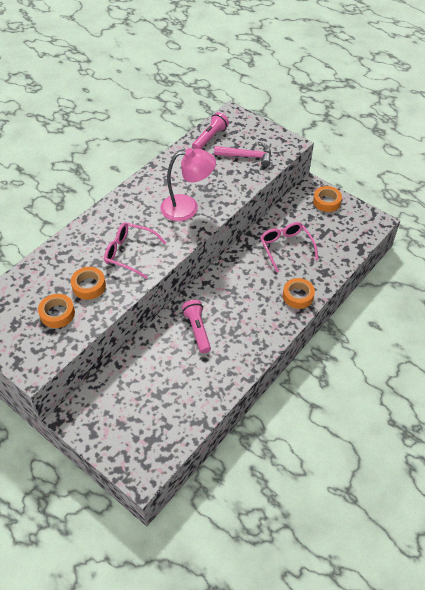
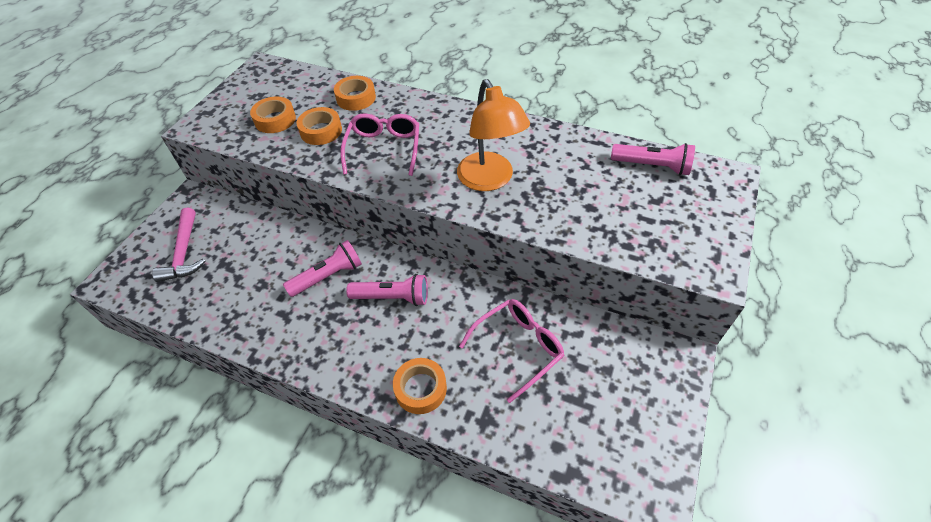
camera: 75 degrees right, 0 degrees up
(187, 207) = (490, 180): pink lamp -> orange lamp
(229, 297) = (392, 297): none -> pink flashlight
(247, 156) = (639, 219): pink hammer -> pink hammer (184, 252)
(326, 202) = (657, 389): orange tape -> orange tape (356, 98)

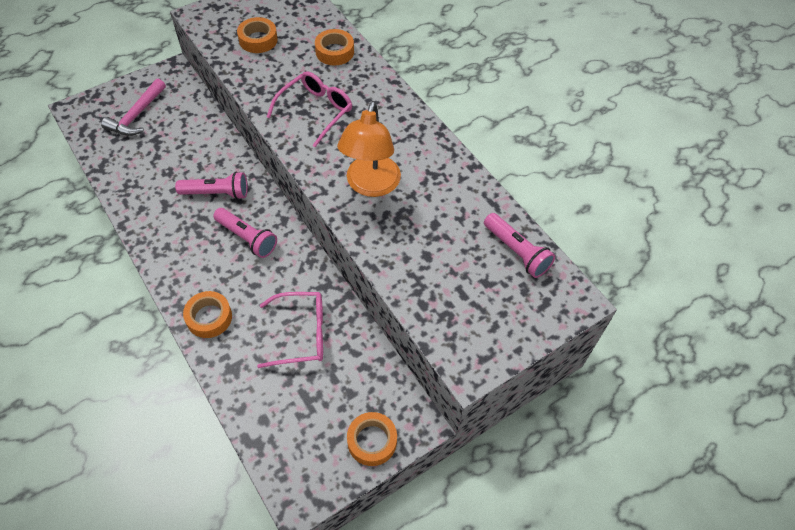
camera: 30 degrees right, 5 degrees up
(321, 131) = (283, 69): orange tape -> orange tape (372, 441)

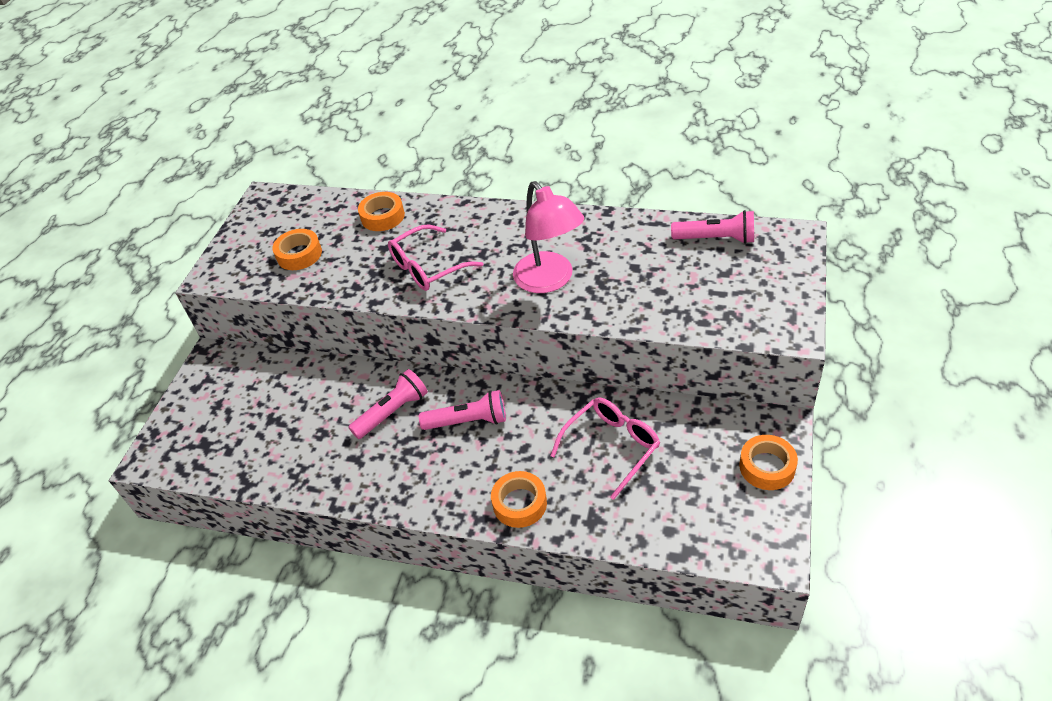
camera: 35 degrees left, 10 degrees down
(137, 115) = (224, 415): pink hammer -> none
(315, 111) = (429, 267): pink glasses -> pink glasses turned 120 degrees counterclockwise
(370, 185) = (550, 280): orange lamp -> pink lamp

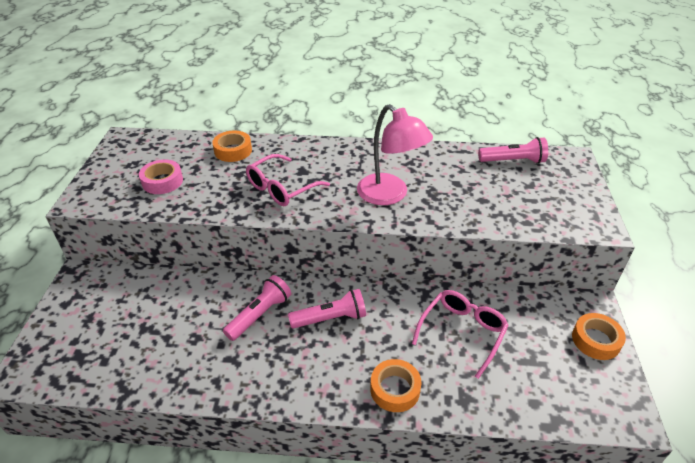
camera: 15 degrees left, 5 degrees down
(299, 254) = (162, 181): orange tape -> pink tape

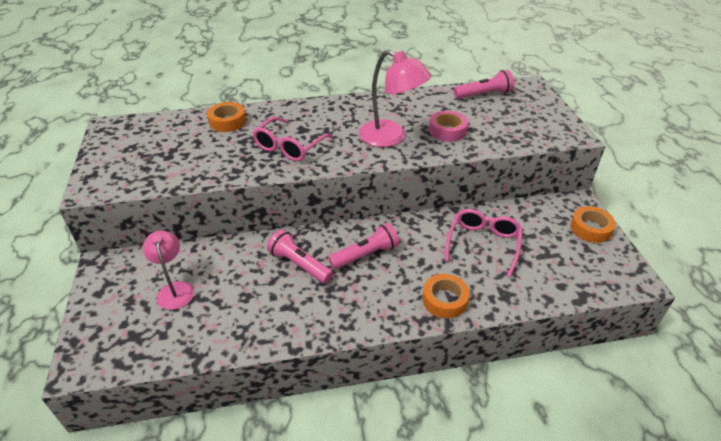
camera: 15 degrees left, 0 degrees up
(133, 315) = (175, 289): none -> pink lamp
(162, 181) = (169, 158): pink tape -> pink tape (447, 131)
(260, 314) = (299, 264): pink flashlight -> pink flashlight turned 75 degrees counterclockwise

